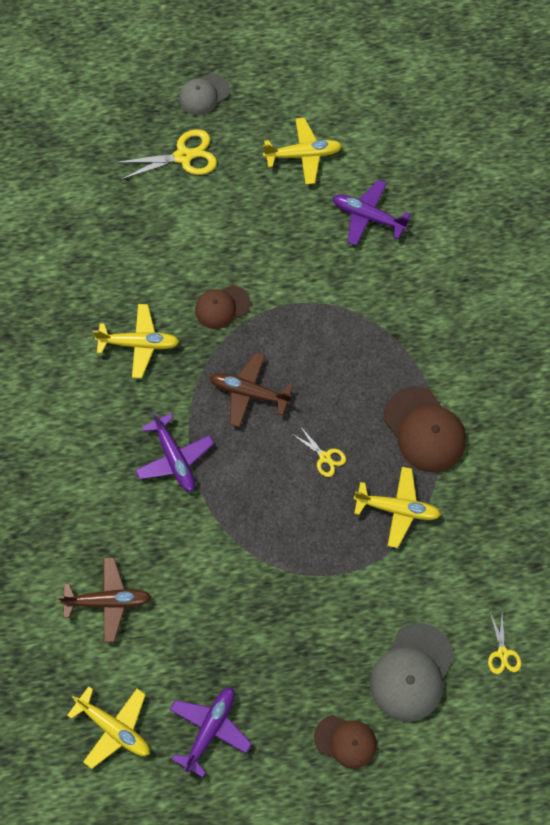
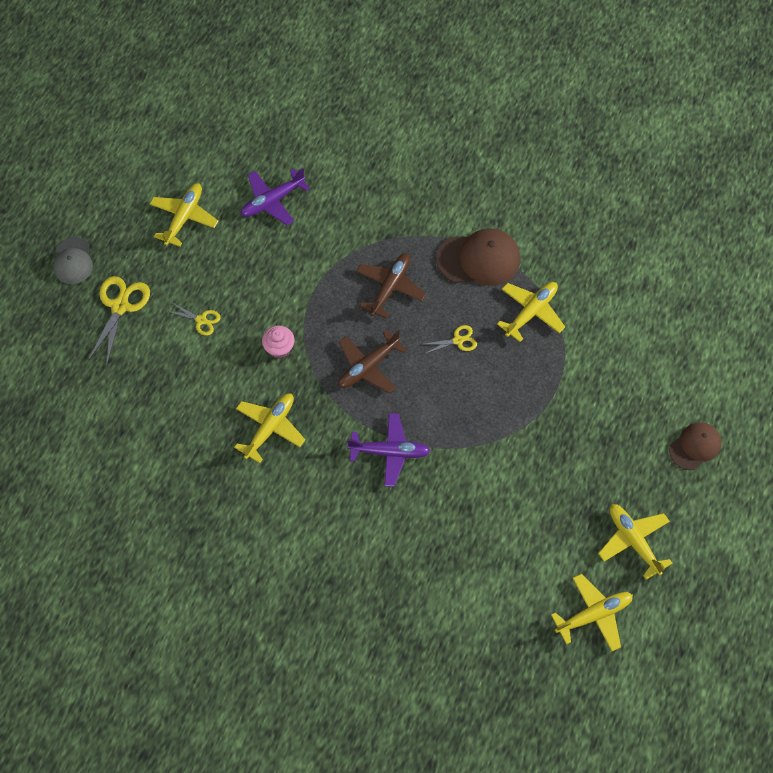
camera: 60 degrees left, 5 degrees down
(108, 601) = (483, 566): brown plane -> brown plane (390, 287)
(210, 728) = (633, 541): purple plane -> yellow plane
(222, 307) = (279, 348): brown cap -> pink cupcake
(412, 672) = (666, 372): grey cap -> none
(502, 653) = (685, 303): yellow scissors -> yellow scissors (201, 320)

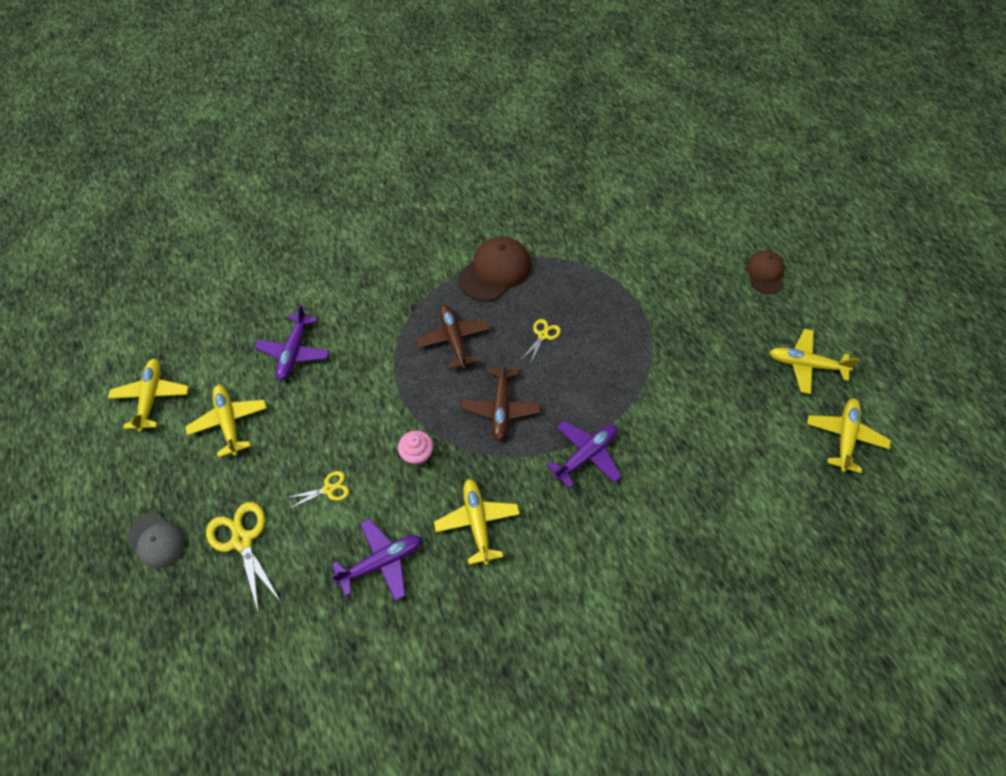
camera: 45 degrees left, 5 degrees down
(187, 397) = (382, 562): none -> purple plane
(531, 312) = (569, 276): yellow plane -> yellow plane (152, 397)

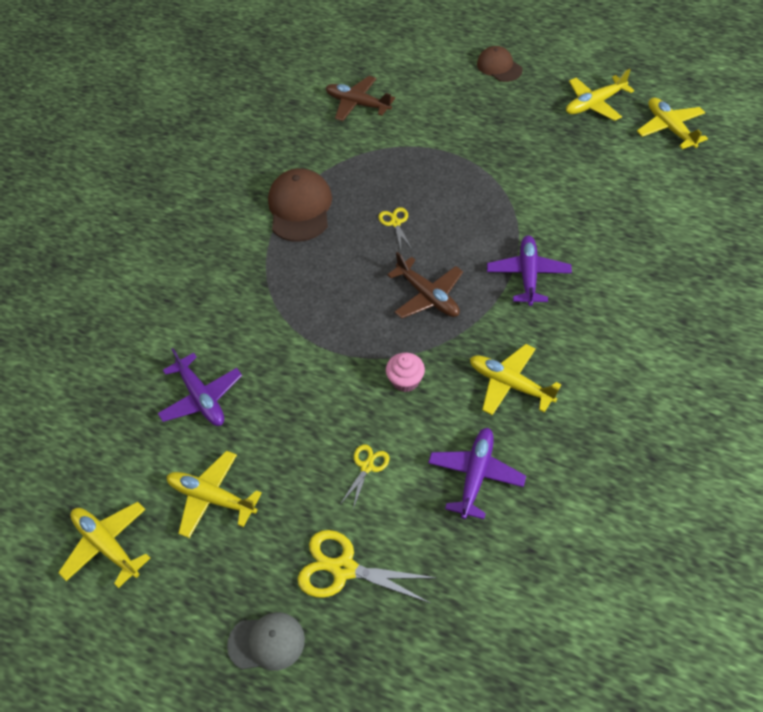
camera: 40 degrees left, 5 degrees down
(454, 339) = (329, 280): brown plane -> brown plane (357, 104)

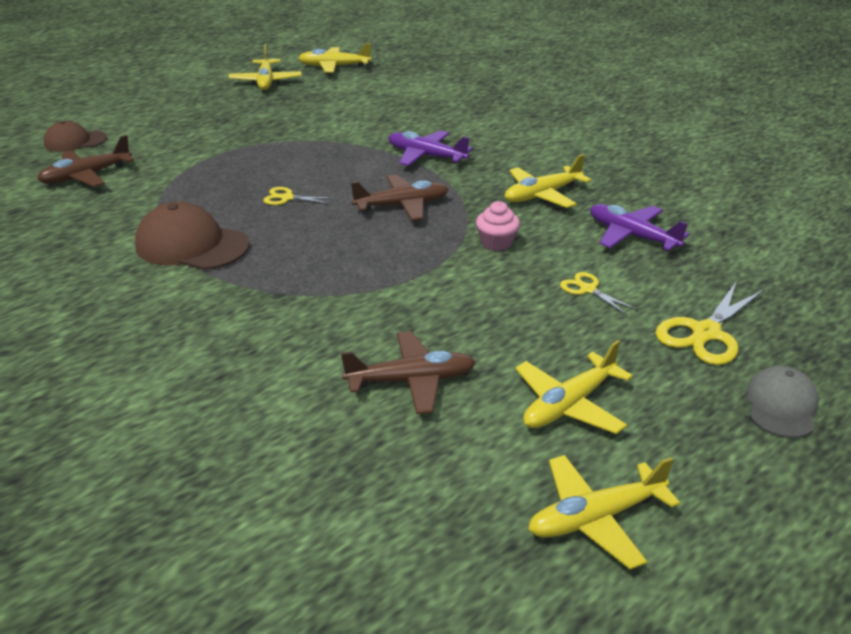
camera: 70 degrees left, 20 degrees down
(201, 398) = (411, 381): purple plane -> brown plane
(499, 67) = (156, 102): brown cap -> brown cap (75, 141)

